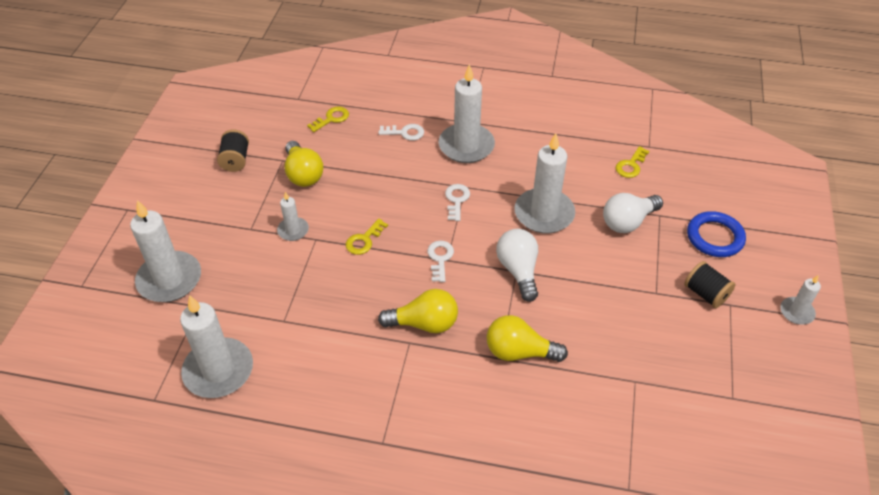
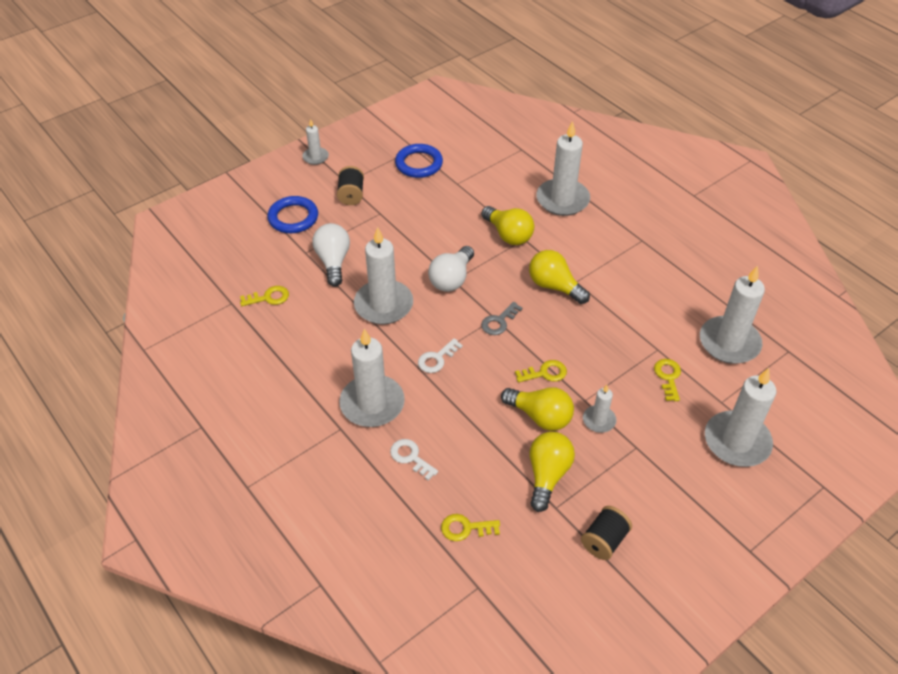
camera: 140 degrees left, 0 degrees up
(258, 299) = (668, 377): none -> yellow key
(340, 207) = (540, 416): none -> yellow light bulb
(440, 258) = (499, 322): white key -> grey key
(510, 440) = (562, 200): none -> white candle
(628, 222) = (333, 262): white light bulb -> white light bulb turned 105 degrees counterclockwise
(700, 378) = (419, 164): none -> blue ring

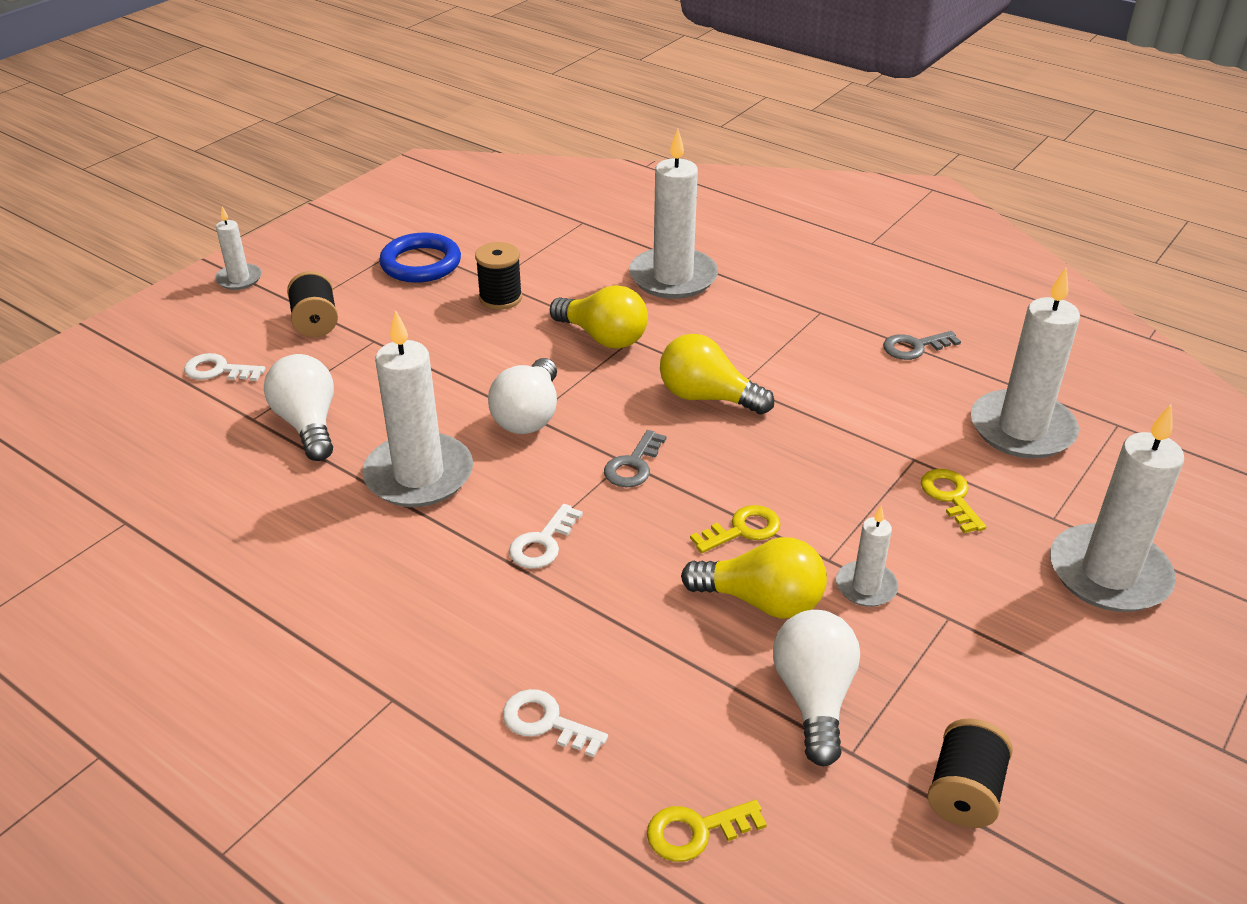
camera: 15 degrees left, 10 degrees down
(268, 297) = (197, 500): yellow key -> none
(293, 218) = (218, 370): blue ring -> white key
(372, 404) = (443, 642): white candle -> none
(458, 196) = (500, 298): none -> black spool
(547, 475) = (813, 698): yellow light bulb -> white light bulb
(689, 275) = (915, 347): none -> grey key

